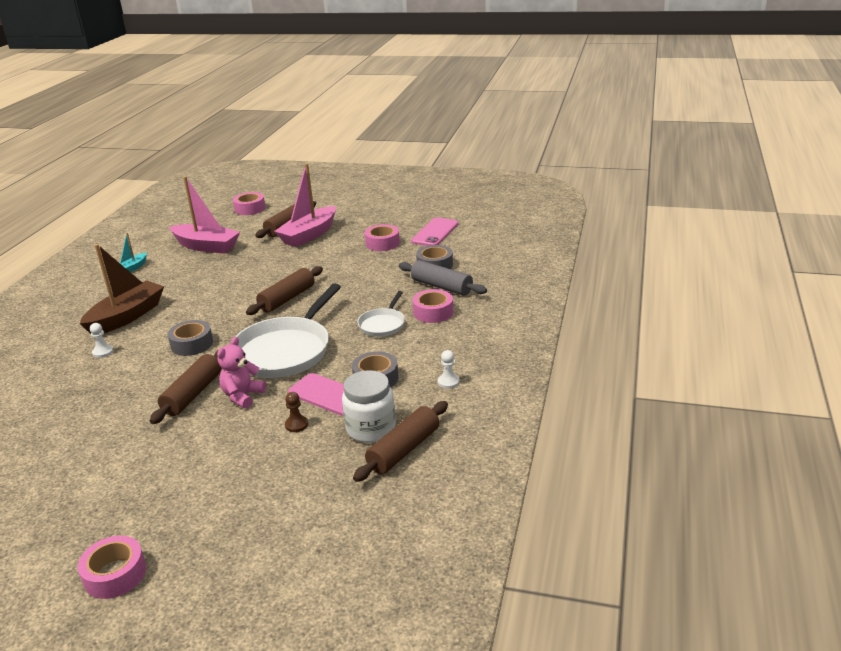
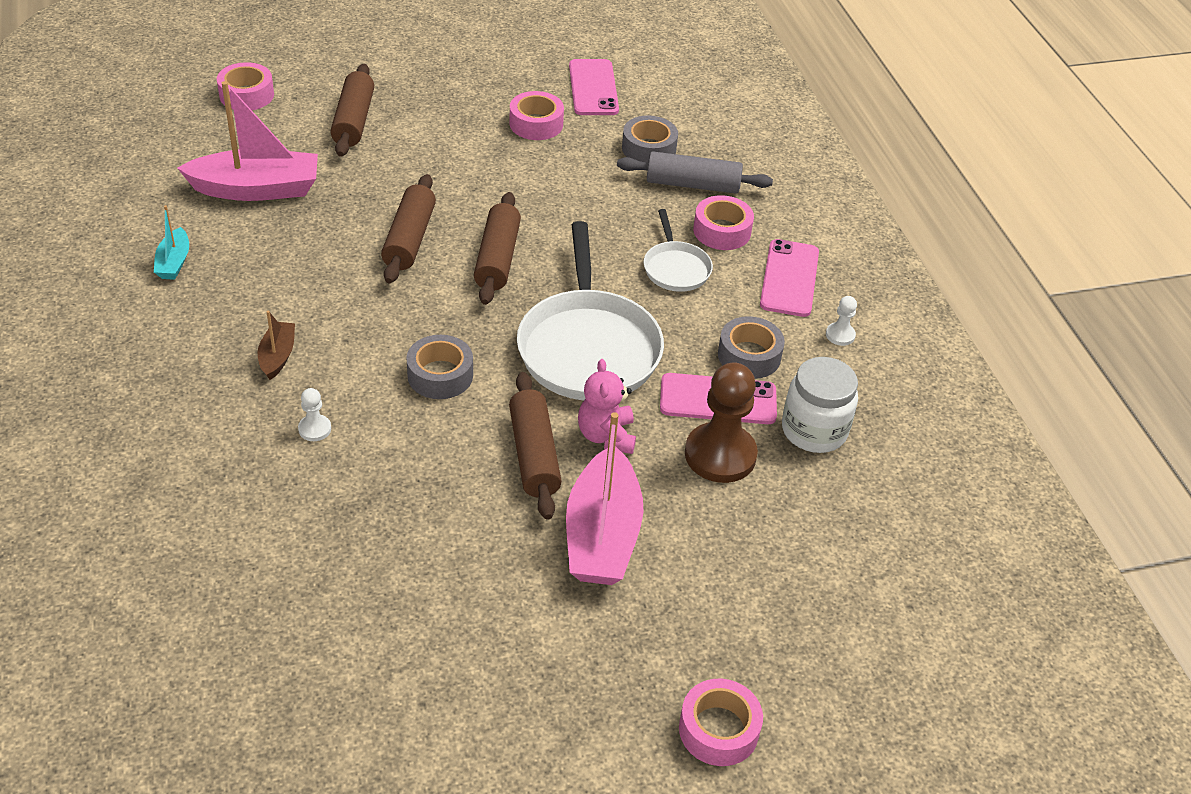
camera: 35 degrees left, 15 degrees up
(127, 317) = (277, 356): brown boat -> brown boat, size x0.49
(296, 425) = (720, 455): brown pawn -> brown pawn, size x2.23
(309, 235) = (405, 130): pink boat -> pink boat (602, 535)
(404, 450) = (878, 446): brown rolling pin -> brown rolling pin (409, 239)
(449, 345) = (789, 278): none -> pink phone

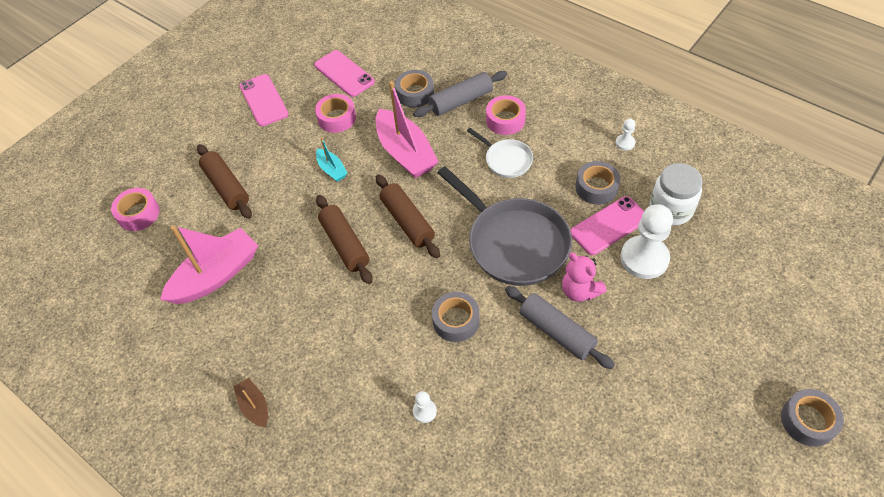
camera: 30 degrees left, 10 degrees up
(174, 262) = (218, 364): turquoise boat -> turquoise boat (332, 169)
(277, 356) = (352, 380): brown boat -> brown boat (254, 406)
(534, 455) = (556, 332): brown rolling pin -> grey rolling pin
(588, 347) = (514, 243): white pan -> grey pan
(602, 535) = (640, 353): pink boat -> pink boat (405, 153)
(718, 730) = (808, 421): pink tape -> grey tape
(720, 455) = (644, 258): brown pawn -> white pawn
(789, 278) = (567, 126): pink phone -> pink phone (263, 100)

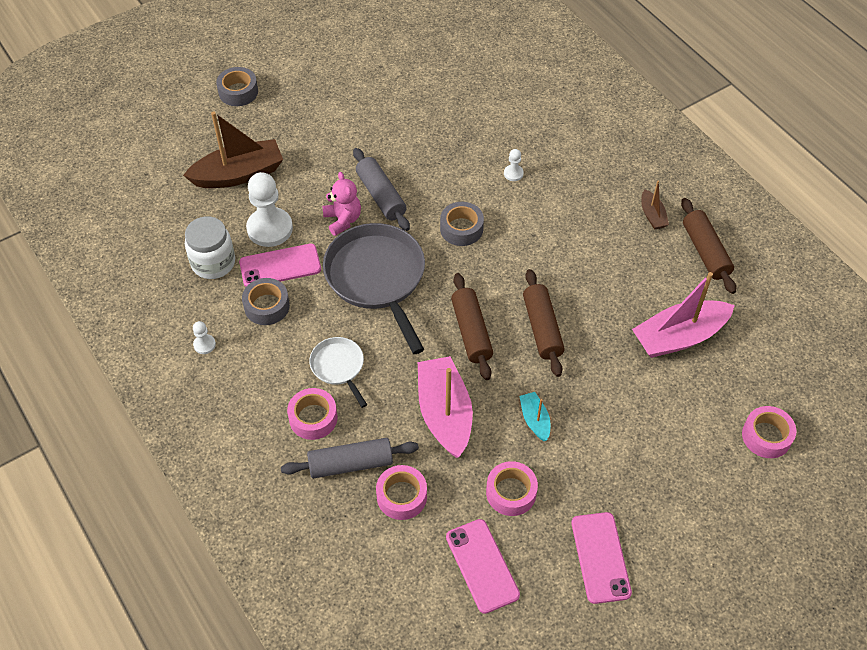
camera: 165 degrees left, 0 degrees up
(226, 187) = (661, 438): brown rolling pin -> brown rolling pin (705, 252)
(415, 93) = (401, 496): grey tape -> pink tape
(719, 307) = (238, 174): none -> brown boat

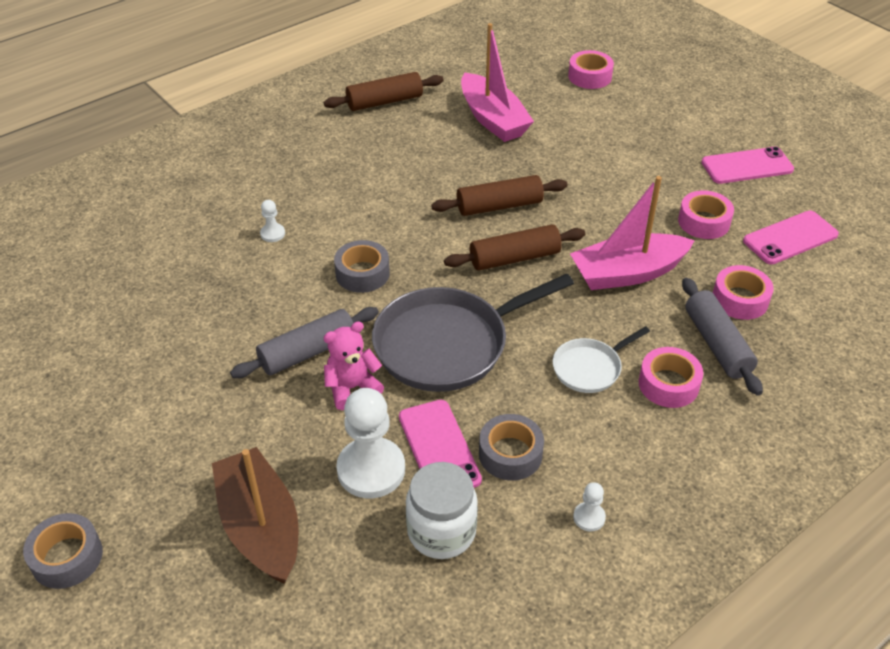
camera: 95 degrees left, 10 degrees down
(535, 420) = (615, 208): turquoise boat -> none
(652, 215) = (337, 133): brown boat -> none

